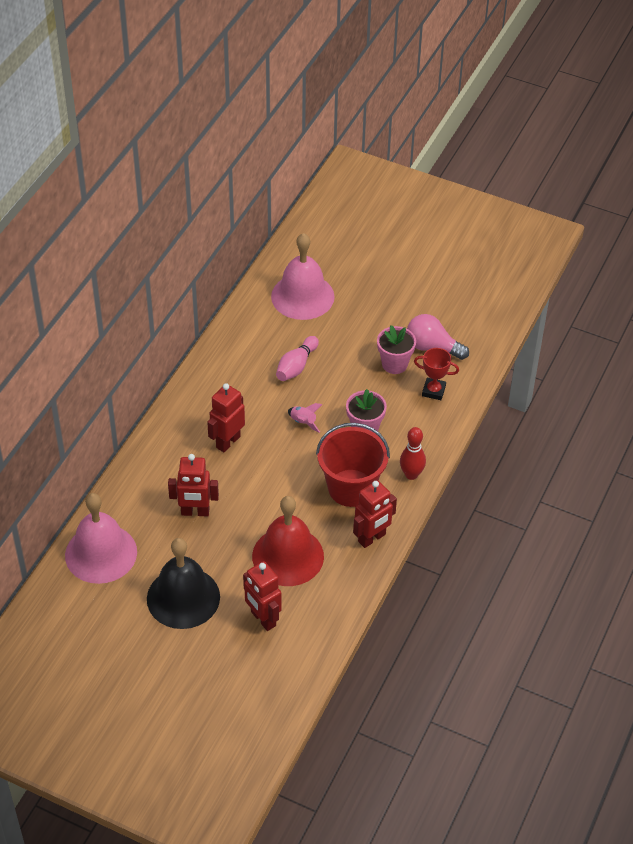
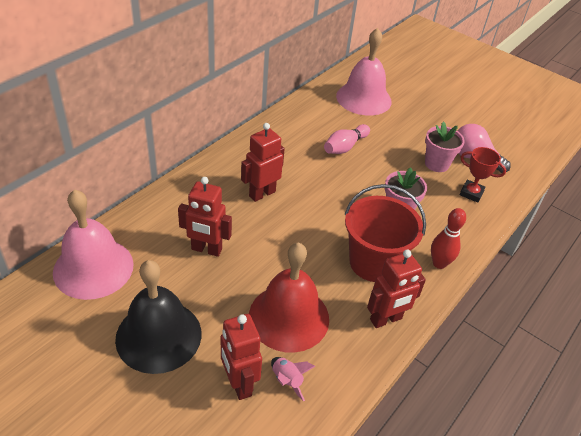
camera: 10 degrees right, 5 degrees down
(303, 422) = (339, 193): pink rocket -> pink rocket (287, 380)

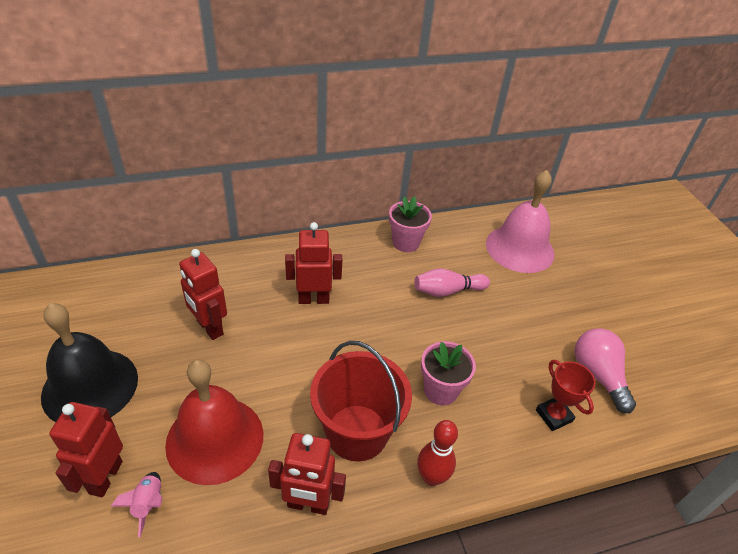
camera: 35 degrees right, 0 degrees up
(93, 268) = (105, 294): pink bell -> none
(436, 164) = (540, 359): pink flower pot -> pink flower pot (406, 243)

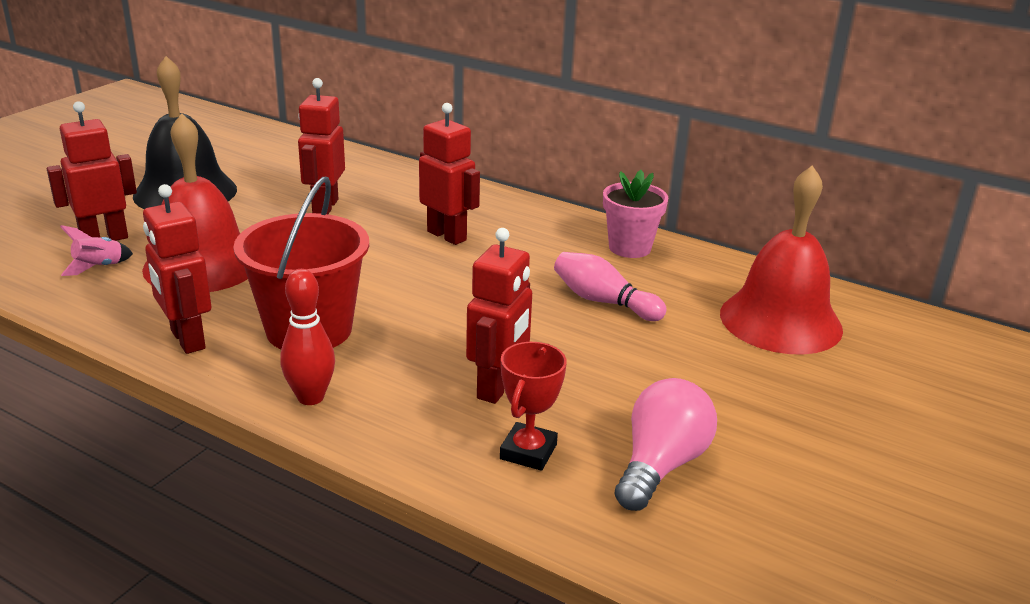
camera: 50 degrees right, 15 degrees down
(440, 390) = (442, 356): pink flower pot -> none
(490, 388) = (498, 388): none -> red robot
(520, 248) = (780, 321): pink bell -> red bell

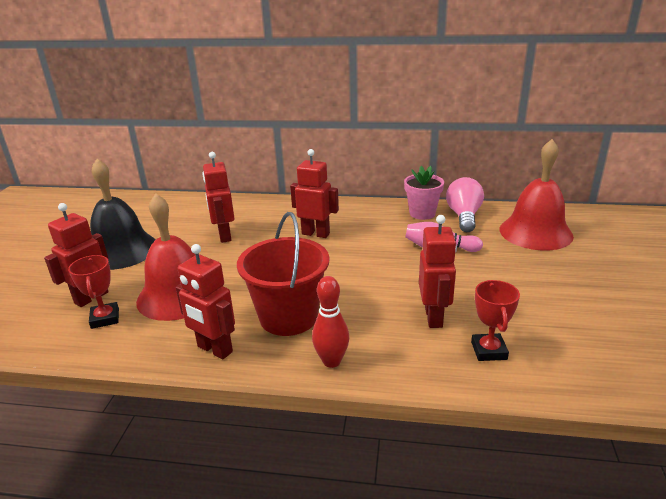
camera: 20 degrees left, 0 degrees up
(99, 267) = (105, 318): pink rocket -> red trophy
(660, 465) = (562, 333): pink light bulb -> pink light bulb (464, 216)

